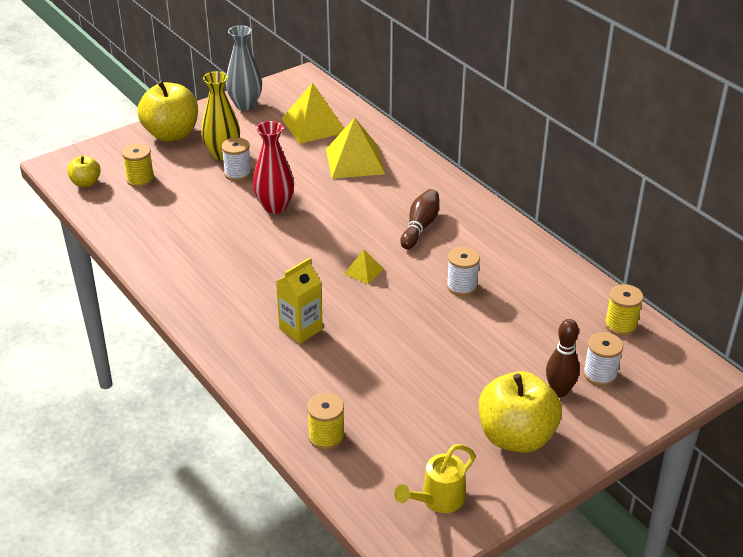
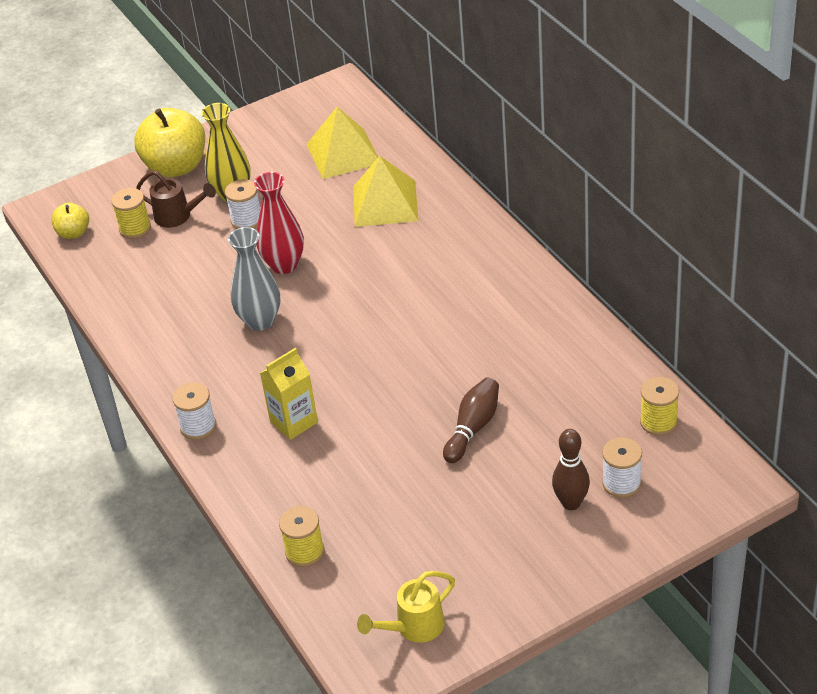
camera: 10 degrees right, 5 degrees up
(177, 170) = (177, 216): none -> brown watering can
(245, 105) = (266, 125): grey vase -> grey vase (260, 321)
(363, 271) = (374, 349): yellow pyramid -> none
(420, 227) = (448, 292): brown bowling pin -> brown bowling pin (473, 428)
(462, 286) = (484, 370): white spool -> white spool (198, 426)
(516, 437) = (512, 556): yellow apple -> none

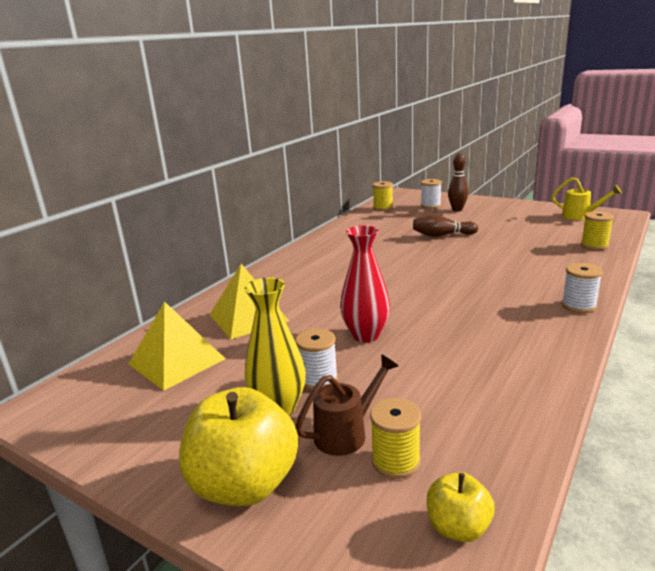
camera: 120 degrees left, 20 degrees down
(177, 216) = (346, 433): brown watering can -> brown watering can turned 60 degrees clockwise
(260, 321) = (443, 321): grey vase -> none
(294, 422) = (516, 277): yellow carton -> none

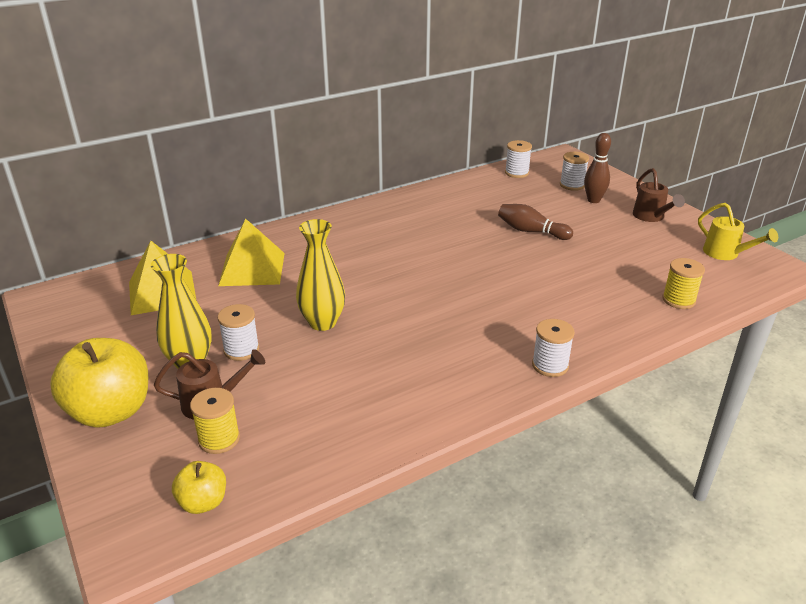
camera: 25 degrees right, 10 degrees up
(366, 335) = (322, 322): red vase -> yellow vase
(383, 208) = (516, 173): yellow spool -> white spool
(506, 209) = (651, 217): none -> brown watering can

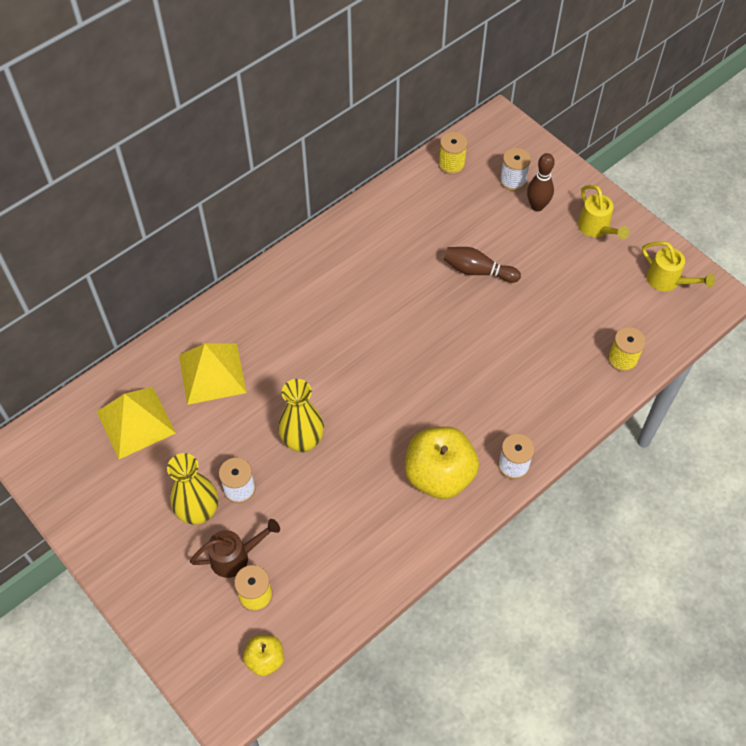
camera: 10 degrees left, 25 degrees up
(111, 411) = (153, 580): yellow apple -> yellow apple (439, 475)
(516, 173) = (451, 164): white spool -> yellow spool
(651, 217) = (596, 228): brown watering can -> yellow watering can

